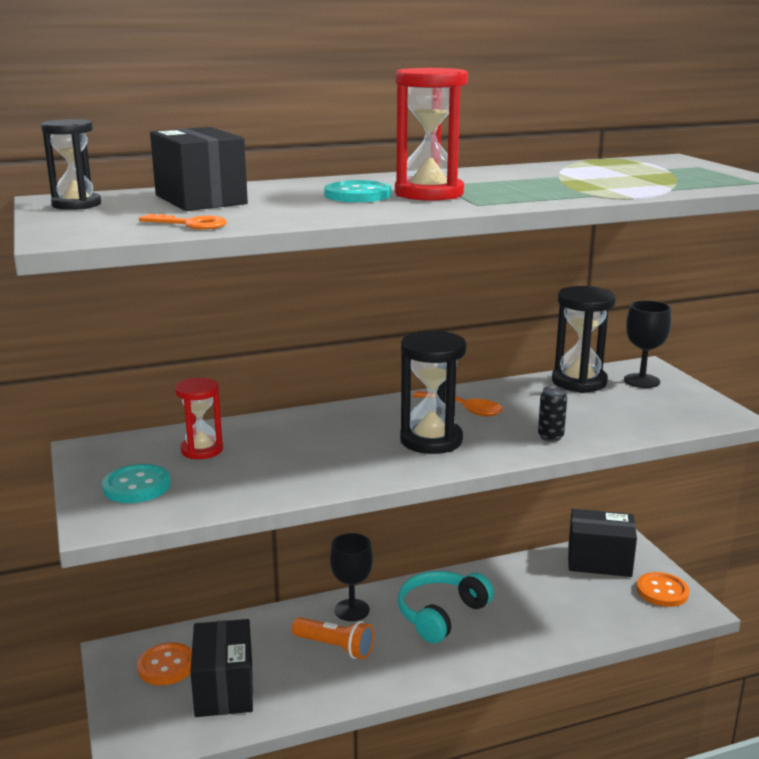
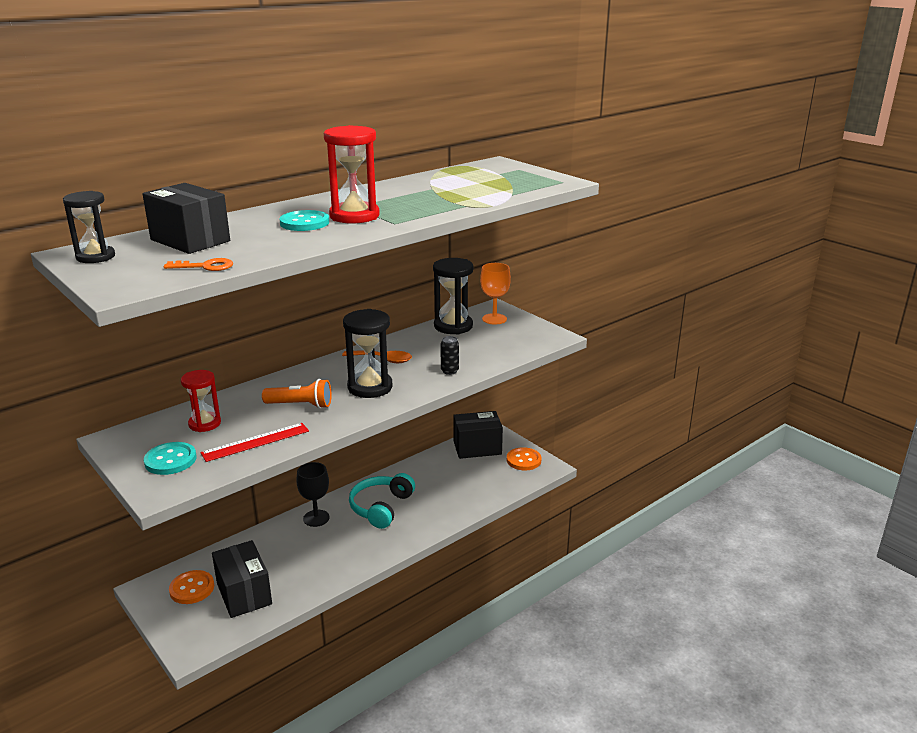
camera: 20 degrees left, 5 degrees up
(250, 483) = (256, 442): none -> red ruler
(335, 647) = (314, 546): orange flashlight -> orange flashlight (300, 405)
(641, 381) = (494, 319): black goblet -> orange goblet

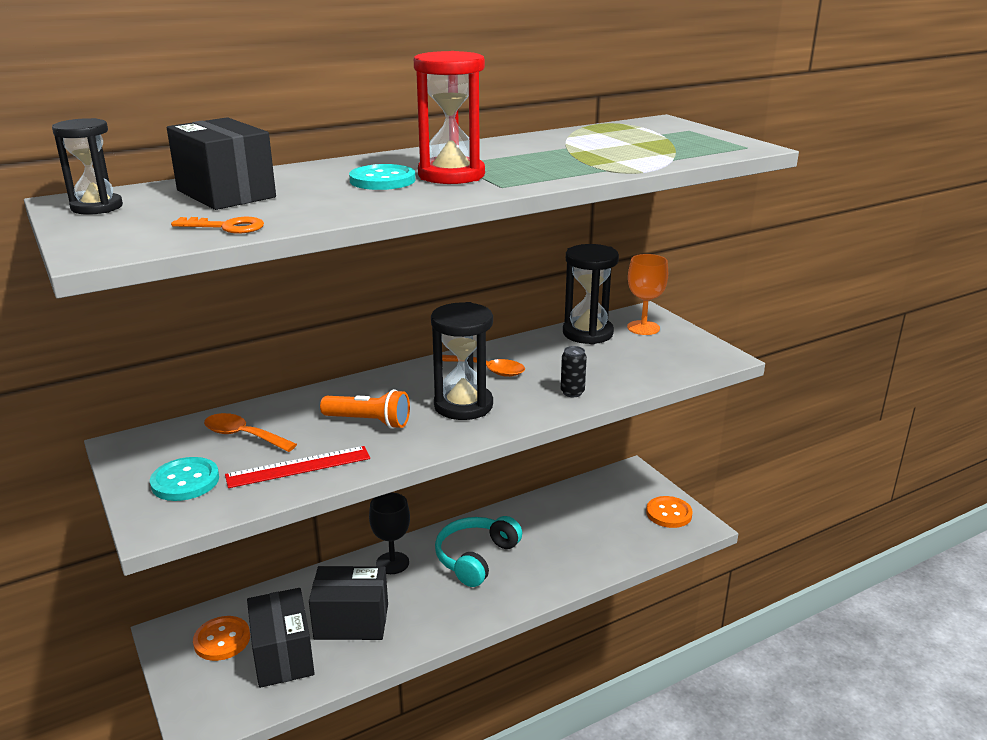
camera: 10 degrees right, 0 degrees up
(205, 424) = (243, 435): red hourglass -> orange spoon
(477, 448) = (610, 490): black box -> black box (351, 621)

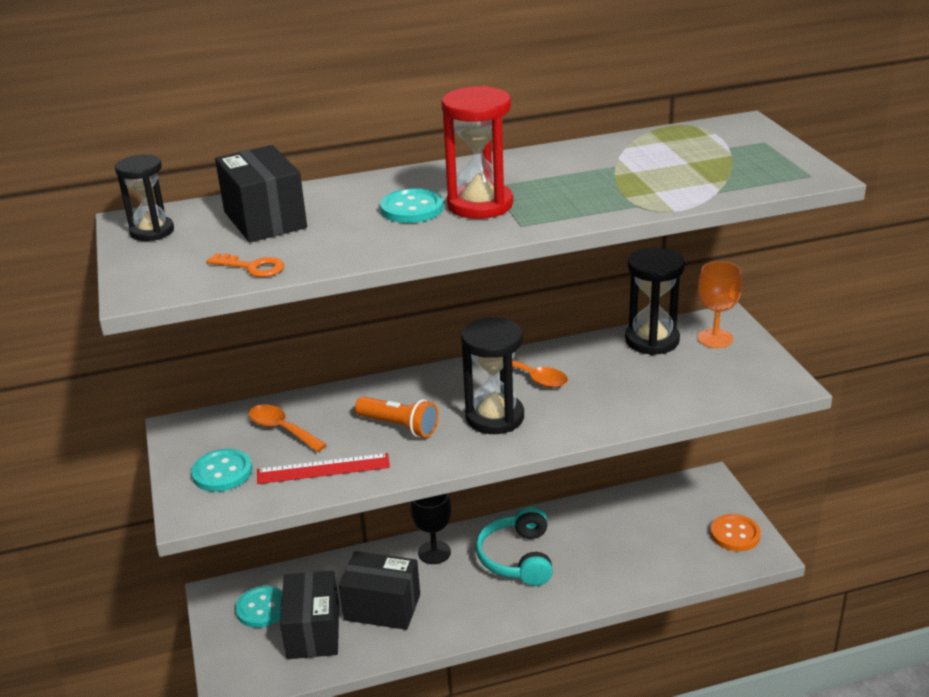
camera: 15 degrees right, 5 degrees up
(222, 640) = (262, 608): orange button -> turquoise button
(476, 558) = (517, 558): turquoise headphones -> turquoise headphones turned 45 degrees counterclockwise
(572, 392) = (608, 413): black can -> none

